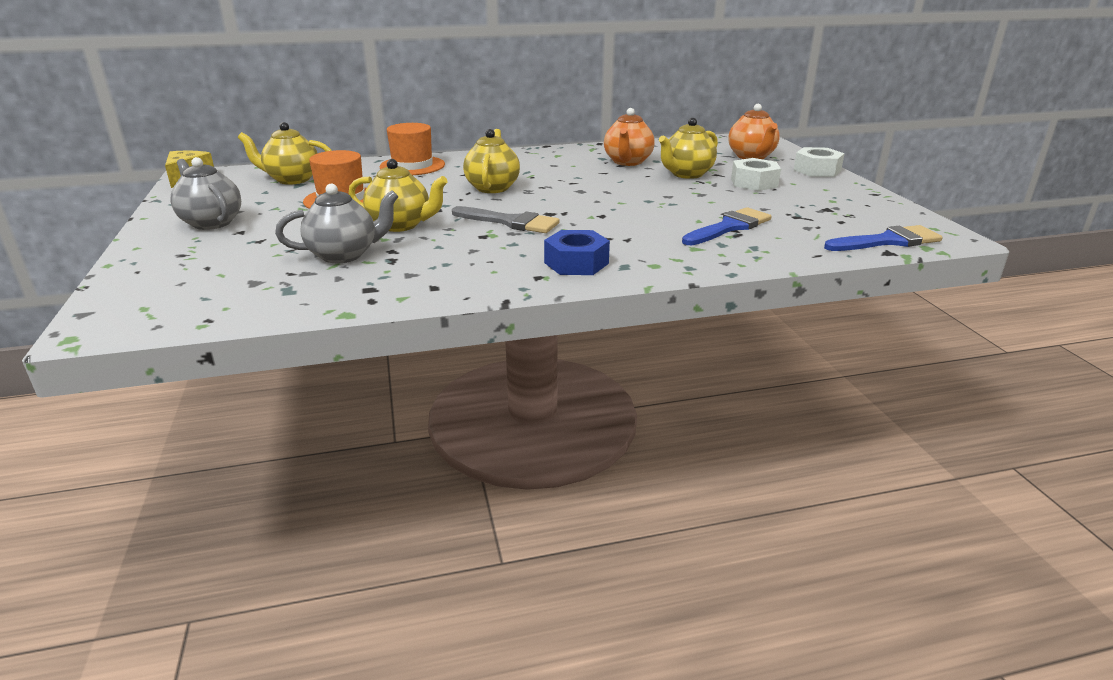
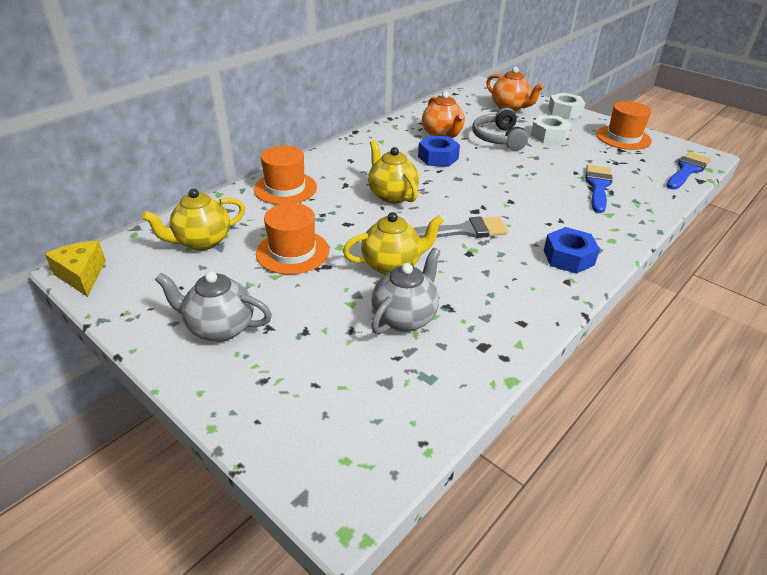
camera: 35 degrees left, 10 degrees up
(590, 174) = (438, 157): none -> blue nut
(686, 174) = (498, 138): yellow teapot -> grey headphones
(853, 201) = (623, 137): none -> orange hat

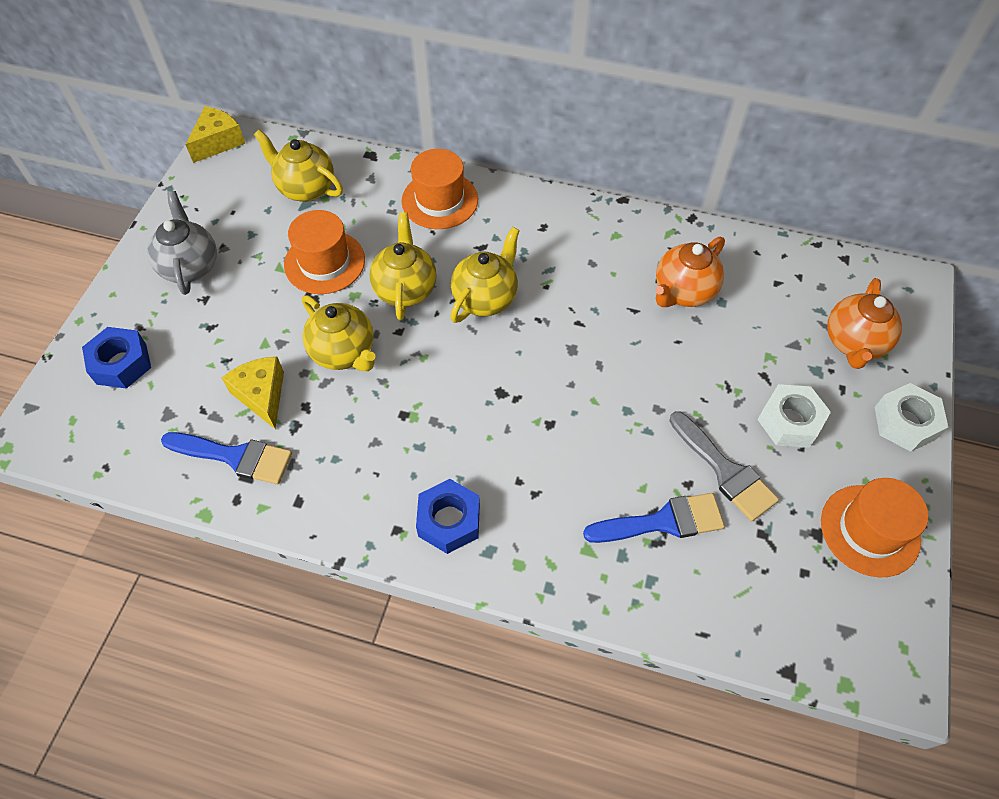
camera: 65 degrees right, 20 degrees up
(355, 223) = (405, 289): none -> yellow teapot
(405, 317) = (262, 395): grey teapot -> yellow cheese
(438, 157) = (613, 310): blue nut -> blue nut (121, 364)
(465, 230) = (448, 396): grey brush -> grey brush (725, 471)
(498, 138) = (726, 359): grey headphones -> none
(687, 170) = (813, 648): blue brush -> blue brush (235, 457)

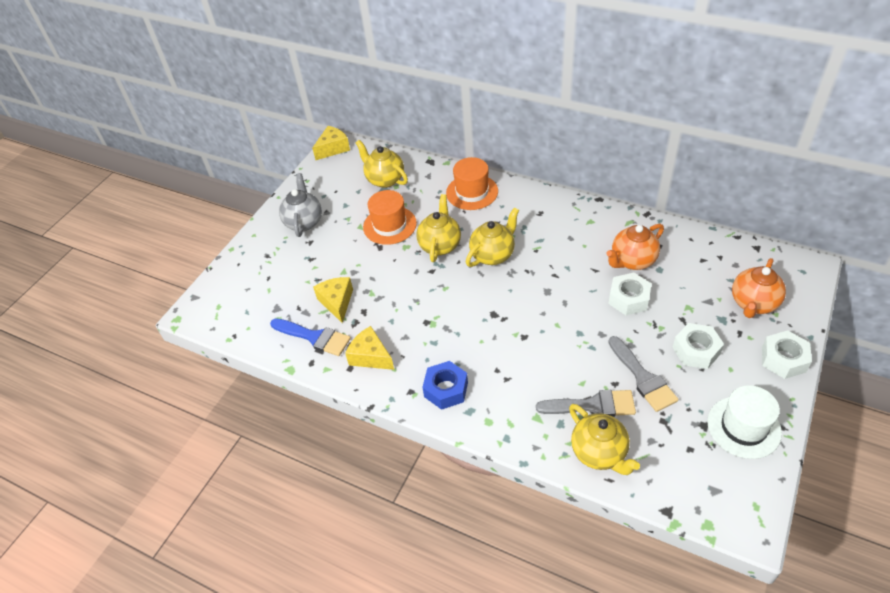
camera: 15 degrees right, 10 degrees down
(121, 364) = (253, 276): blue nut -> none
(327, 479) = (370, 356): none -> yellow cheese
(344, 352) = (393, 281): yellow teapot -> yellow teapot (599, 453)
(663, 521) = (593, 405): blue brush -> grey brush
(687, 351) = (628, 299): none -> white nut
(869, 530) = (743, 427): orange hat -> white hat

